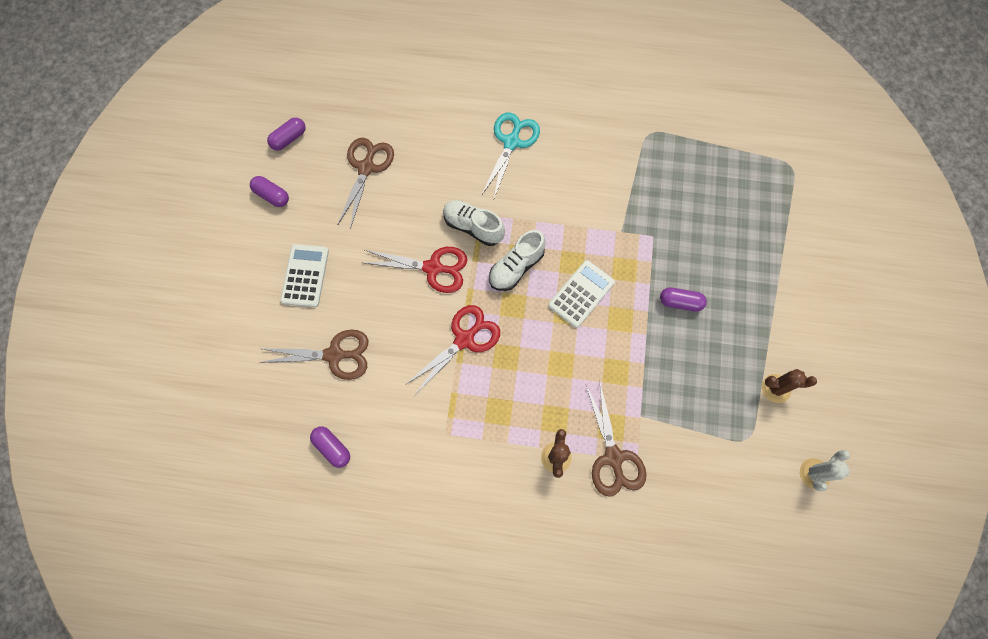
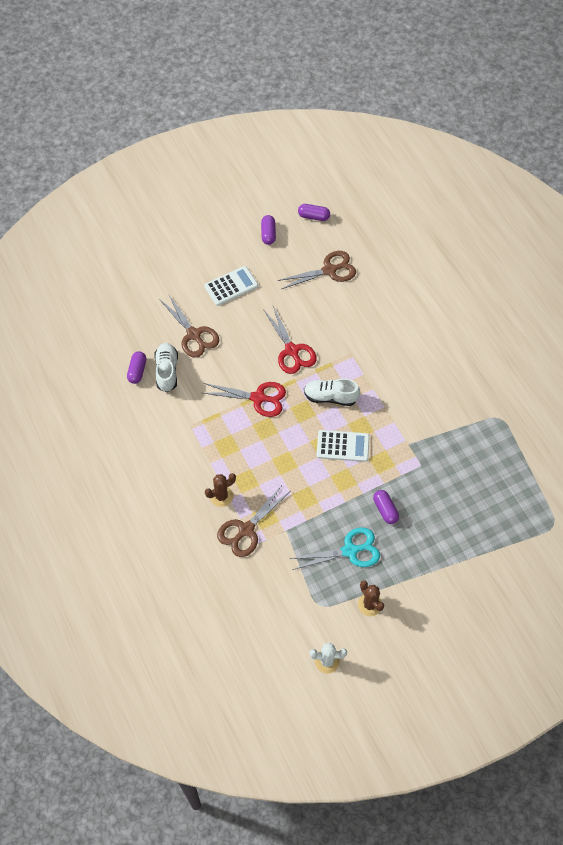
camera: 55 degrees right, 10 degrees down
(473, 227) = (338, 355): white shoe -> white shoe (167, 371)
(511, 142) = (418, 339): turquoise scissors -> turquoise scissors (350, 551)

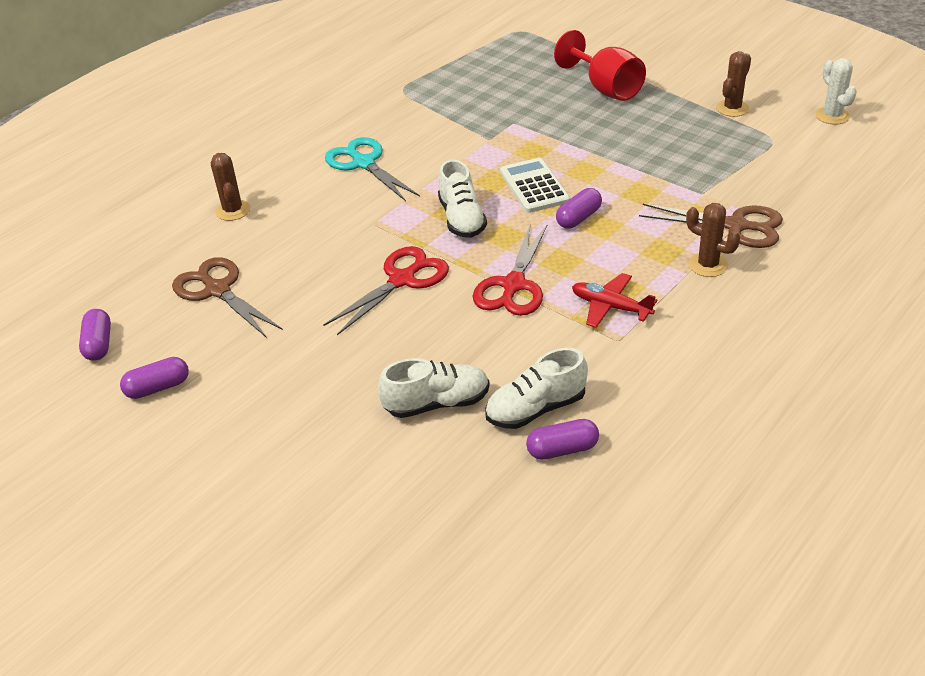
camera: 110 degrees left, 20 degrees down
(193, 335) = (437, 403): brown scissors -> white shoe
(216, 434) = (610, 307): none -> red plane
(231, 286) = (302, 394): white calculator -> none
(258, 398) = (513, 285): red scissors -> red scissors turned 150 degrees counterclockwise
(350, 551) = (679, 139): turquoise scissors -> turquoise scissors (364, 163)
(385, 510) = (599, 130): purple capsule -> purple capsule (578, 218)
(400, 292) = (233, 210): none -> brown cactus
(437, 540) = (605, 88): none -> red goblet

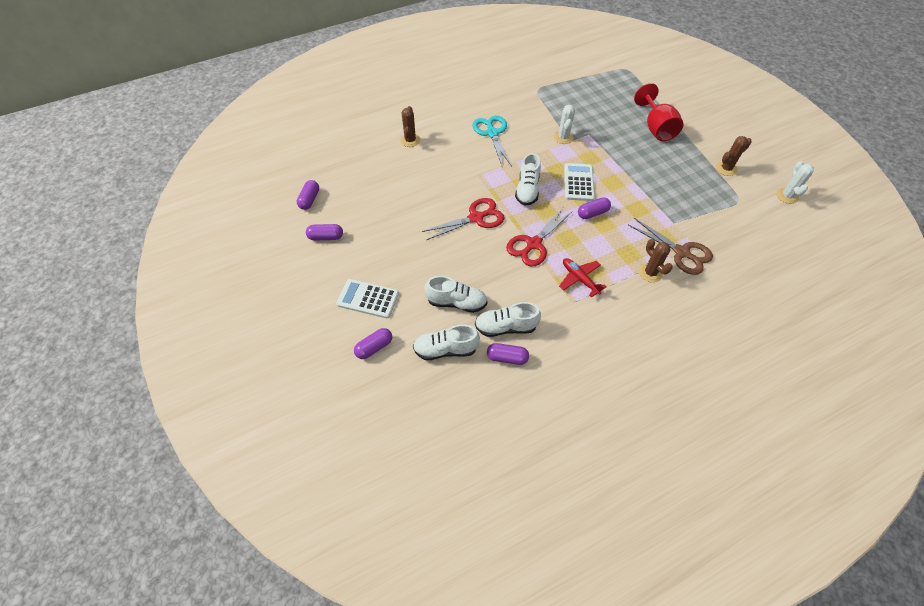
camera: 20 degrees right, 15 degrees up
(218, 290) = (380, 188): brown scissors -> none
(283, 450) = (368, 299): none -> white calculator
(333, 516) = (374, 347): none -> purple capsule
(457, 474) = (445, 349): none -> white shoe
(477, 137) = (563, 137): none -> white cactus

